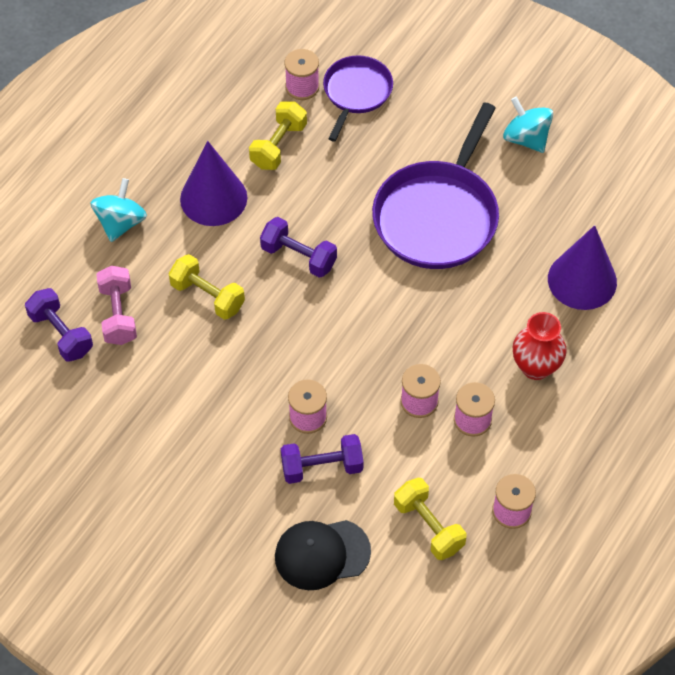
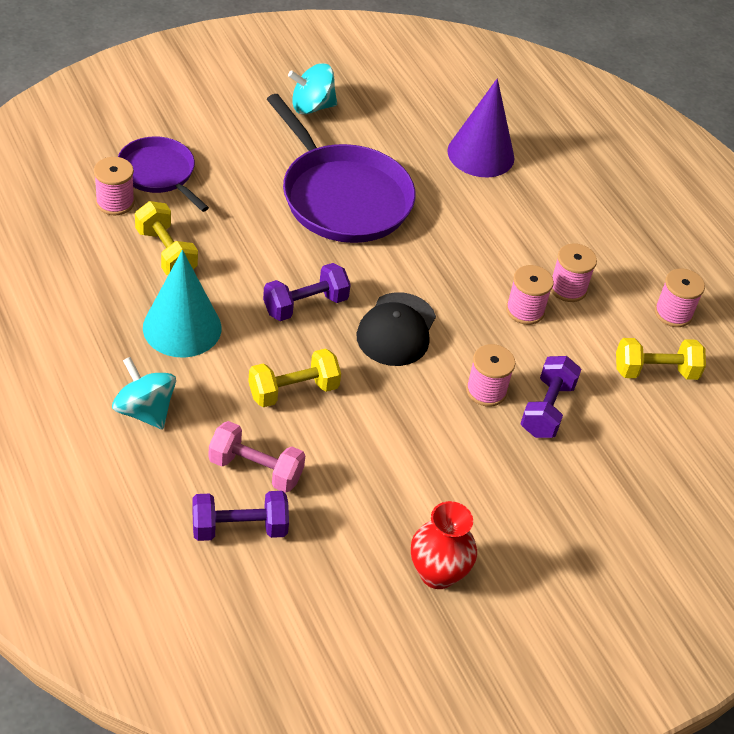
camera: 65 degrees left, 10 degrees down
(213, 198) = (182, 327): purple cone -> turquoise cone
(322, 554) = (638, 457): black cap -> black cap (396, 330)
(535, 367) = (544, 224): red vase -> red vase (437, 573)

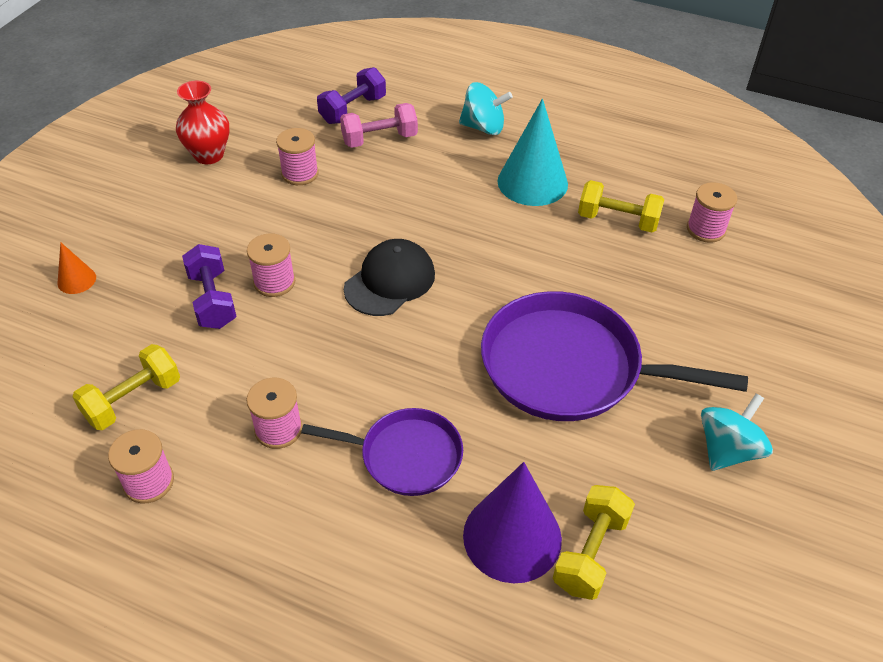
camera: 145 degrees right, 0 degrees up
(159, 173) = (720, 274): purple pan -> purple pan (405, 456)
(293, 391) = (412, 193): yellow dumbbell -> yellow dumbbell (590, 553)
(305, 305) = (476, 252): purple dumbbell -> none
(396, 330) = (390, 281): black cap -> black cap turned 60 degrees clockwise
(525, 310) = (300, 375): pink spool -> pink spool (300, 173)
(649, 507) = (76, 280): none -> orange cone

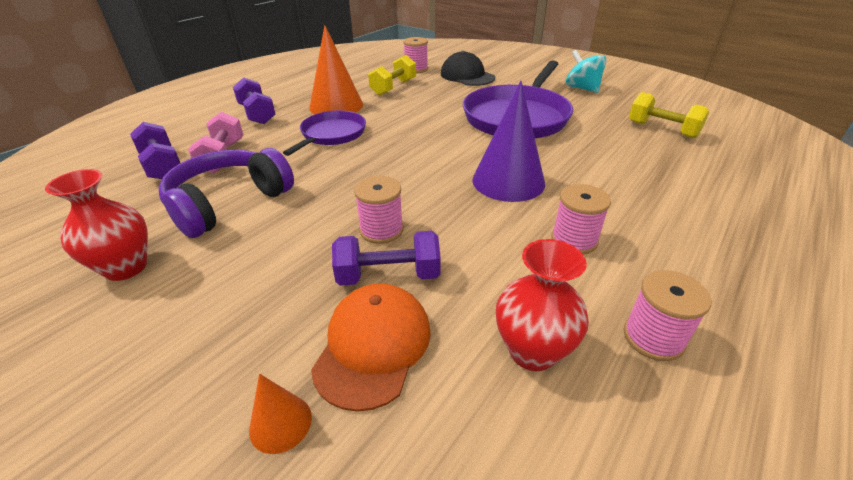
camera: 75 degrees left, 10 degrees down
(133, 400) = (532, 351): yellow dumbbell -> red vase
(137, 308) = (373, 346): none -> orange cap
(300, 173) = (228, 203): pink spool -> purple headphones
(390, 281) = (410, 169): black cap -> black cap (467, 76)
(405, 456) = (597, 180): purple pan -> purple pan (331, 135)
(483, 127) = (257, 114): turquoise spinning top -> purple dumbbell
(512, 536) = (658, 150): purple cone -> purple cone (508, 181)
(532, 182) = (336, 106): turquoise cone -> orange cone

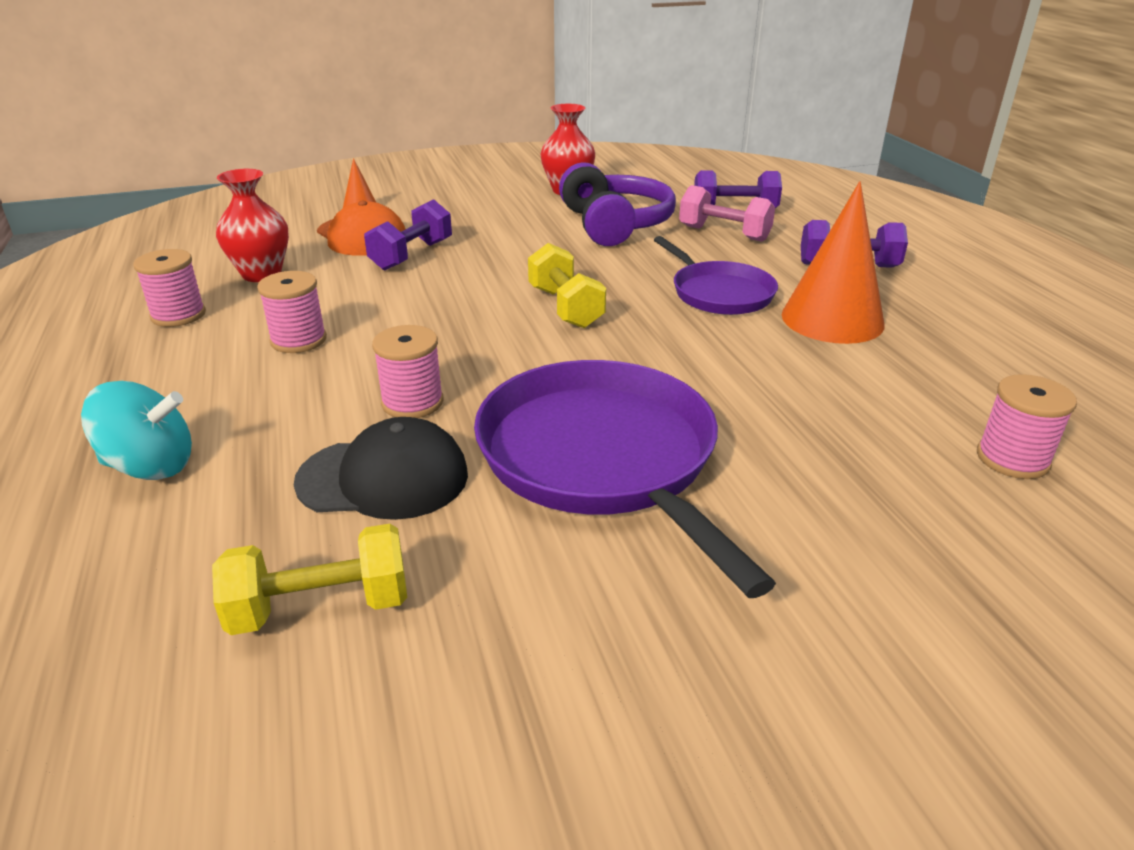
camera: 125 degrees right, 5 degrees down
(381, 230) = (471, 267): pink spool -> pink spool (412, 402)
(393, 88) = (888, 390): yellow dumbbell -> yellow dumbbell (565, 307)
(467, 76) = (908, 511): black cap -> black cap (383, 478)
(508, 181) = (440, 355): purple cone -> none
(582, 88) = (650, 663): turquoise spinning top -> turquoise spinning top (150, 466)

